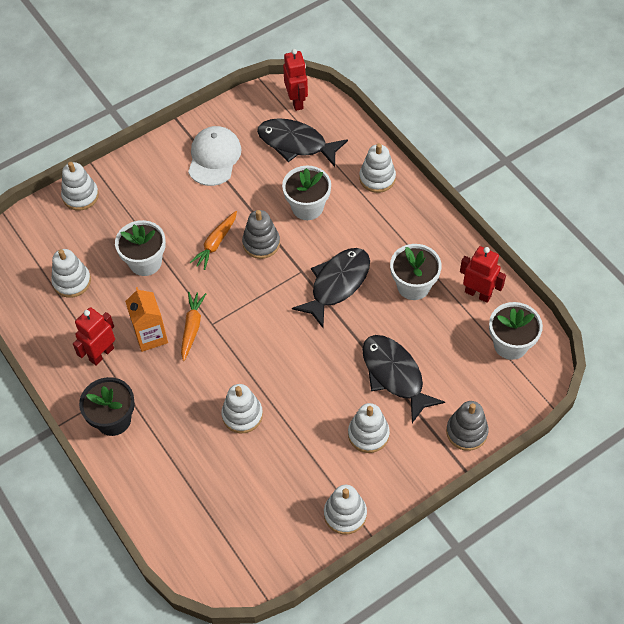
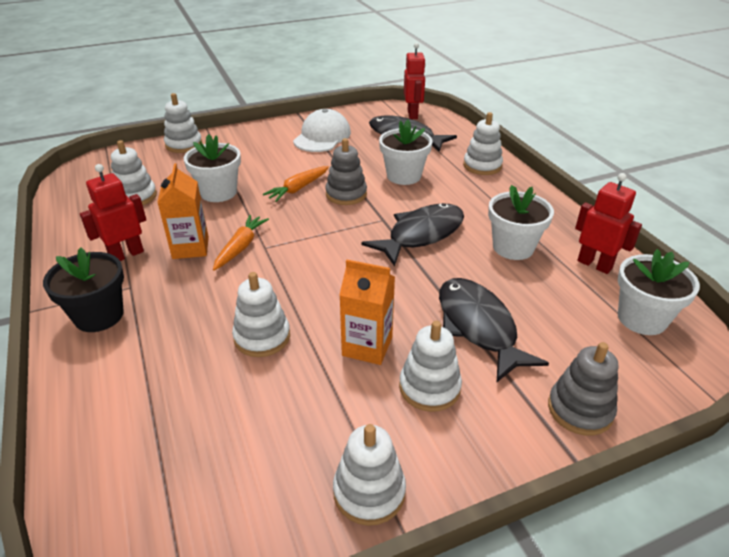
camera: 10 degrees right, 20 degrees down
(319, 408) = (367, 346): none -> orange carton

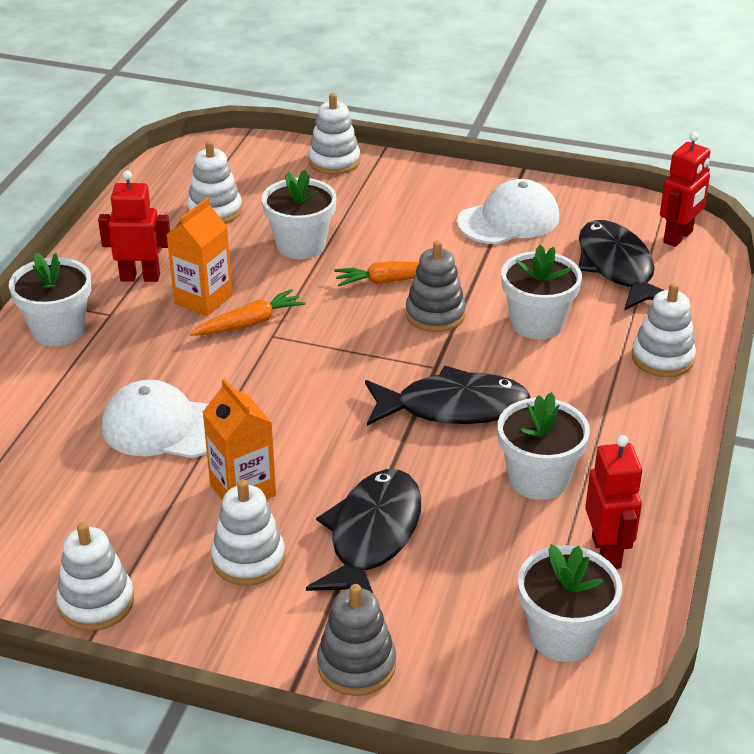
camera: 40 degrees right, 0 degrees up
(99, 316) = (58, 330): black flower pot -> white flower pot
(262, 337) = (164, 427): white stacking toy -> white cap

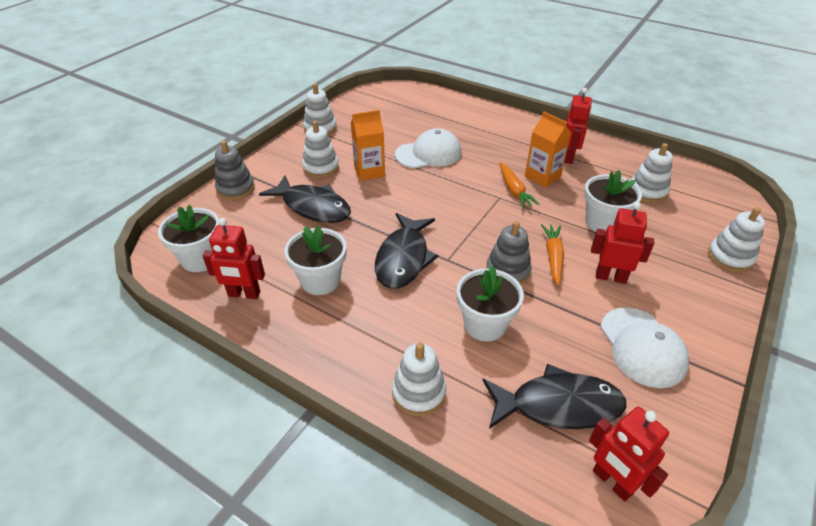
camera: 105 degrees right, 5 degrees up
(58, 330) = (521, 129): white flower pot -> none
(164, 427) = (428, 154): white cap -> white cap turned 45 degrees clockwise
(408, 239) = (610, 277): none -> red robot

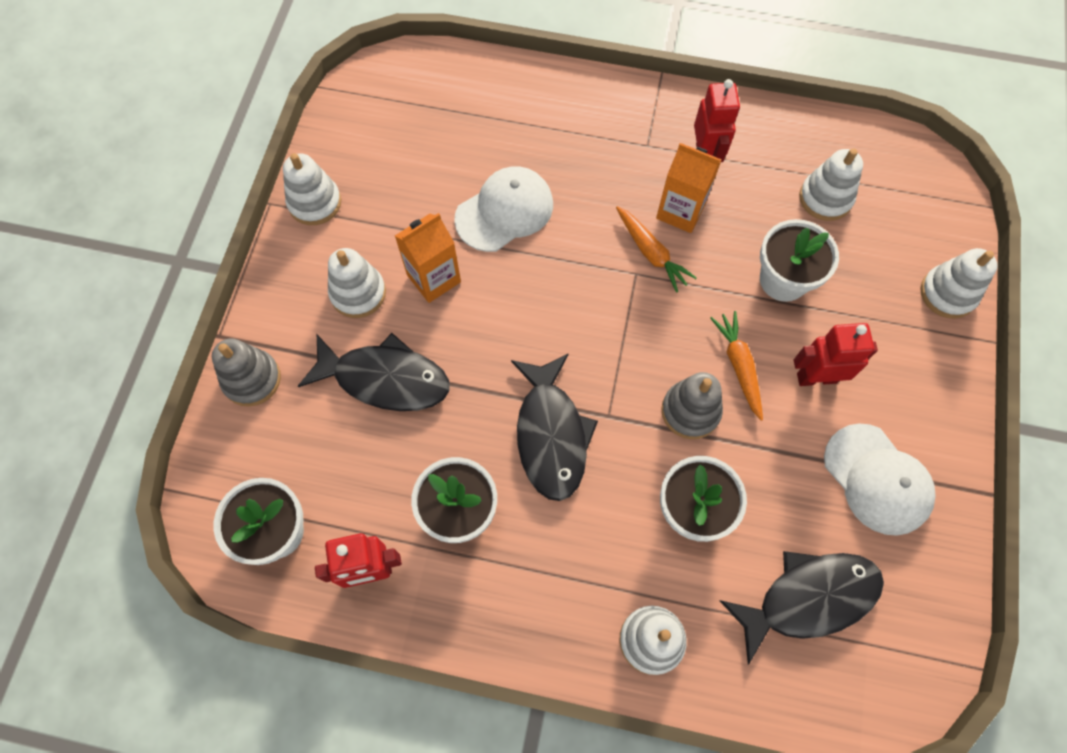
camera: 20 degrees left, 25 degrees up
(612, 482) = (887, 676): red robot -> none

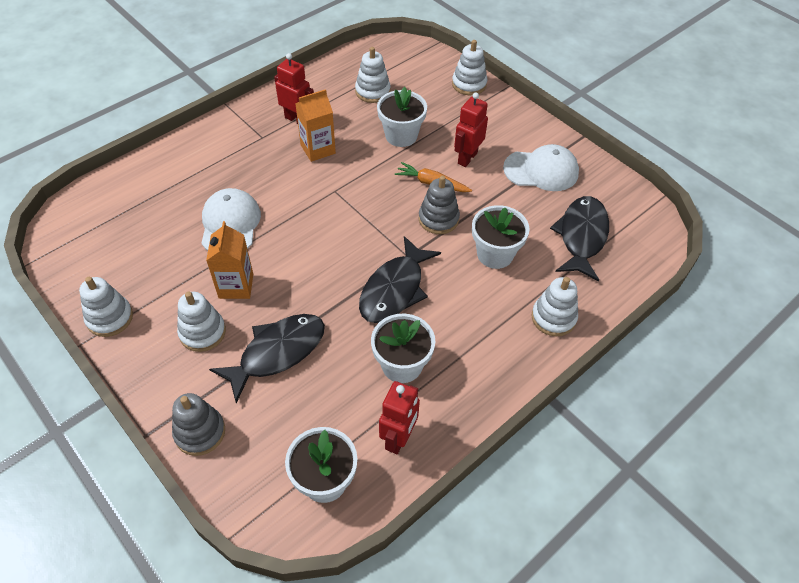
camera: 55 degrees left, 15 degrees down
(551, 435) = (394, 289): black fish -> black fish turned 90 degrees clockwise
(651, 253) = (329, 176): orange carrot -> none

